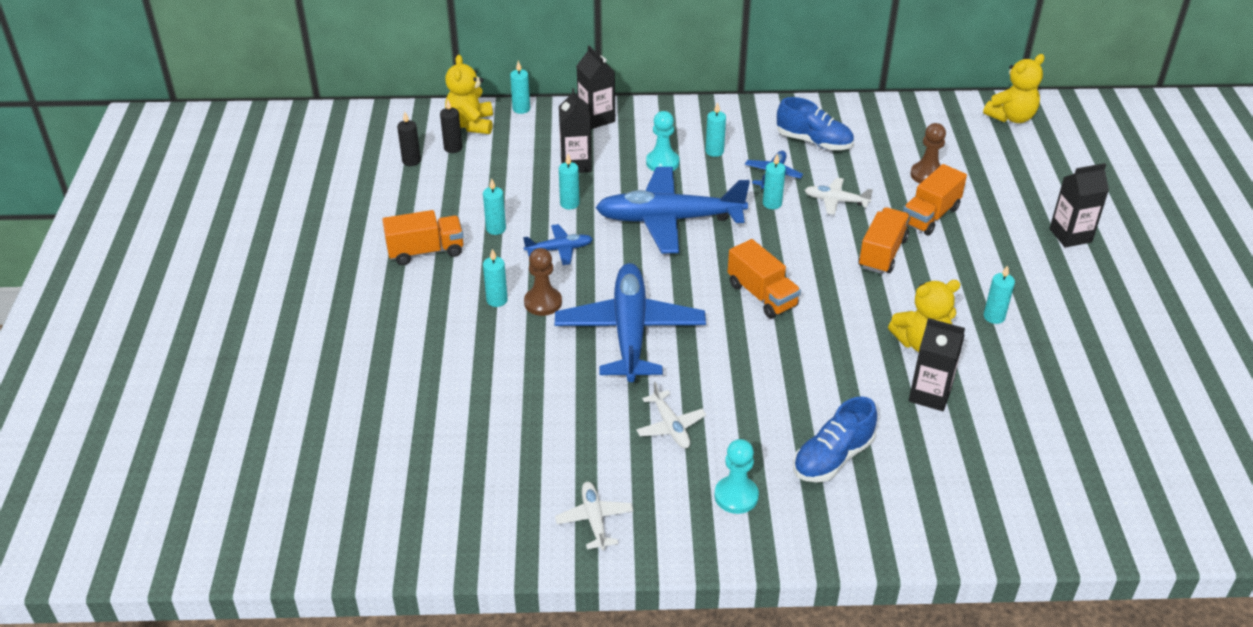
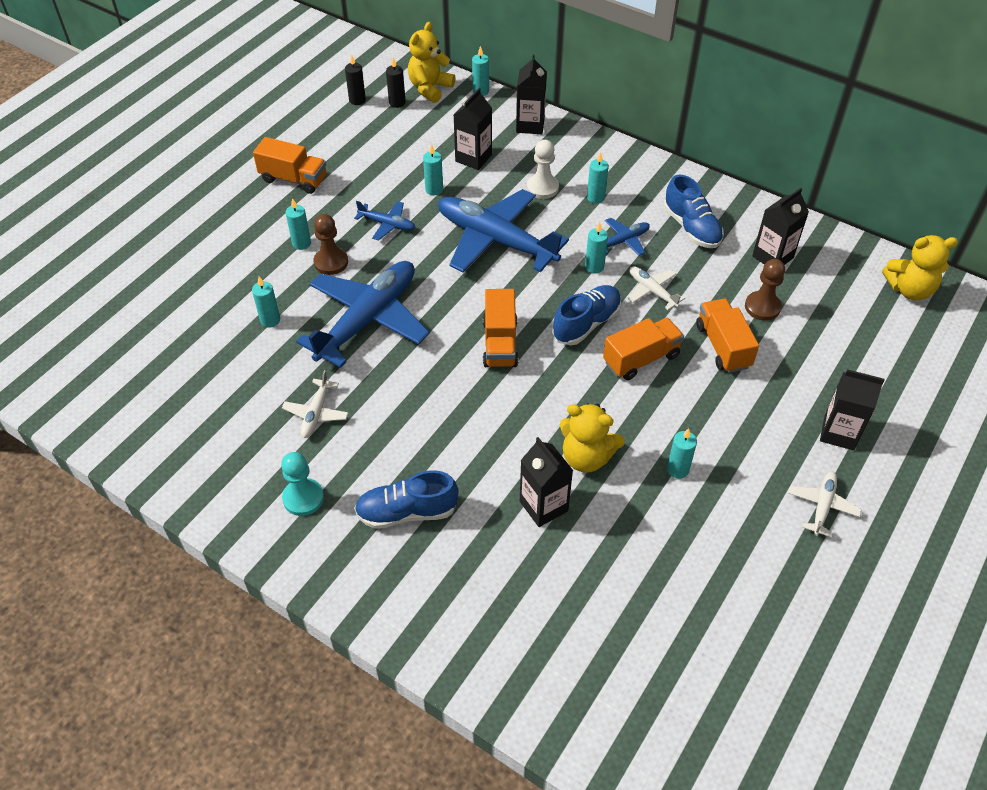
camera: 35 degrees right, 10 degrees up
(496, 229) = (359, 185): turquoise candle -> turquoise candle (270, 320)
(594, 520) = (189, 455): white plane -> white plane (822, 506)
(662, 163) = (542, 188): turquoise pawn -> white pawn
(813, 248) = (586, 324): none -> blue shoe
(895, 136) = (772, 257): none -> black carton
(930, 216) = (723, 346): orange truck -> orange truck turned 90 degrees clockwise

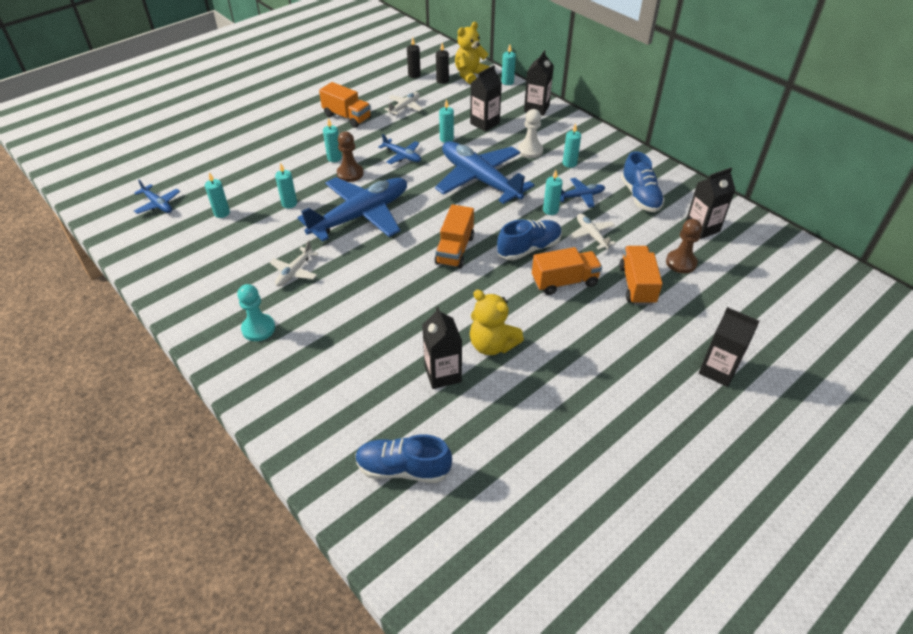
camera: 15 degrees right, 5 degrees down
(96, 355) = (158, 204): none -> blue plane
(407, 512) = (332, 355): blue shoe -> blue shoe (403, 469)
(677, 469) = (565, 370): turquoise candle -> turquoise candle (222, 213)
(822, 506) = (684, 426): white plane -> white plane (405, 107)
(909, 289) = (816, 272): yellow teddy bear -> none

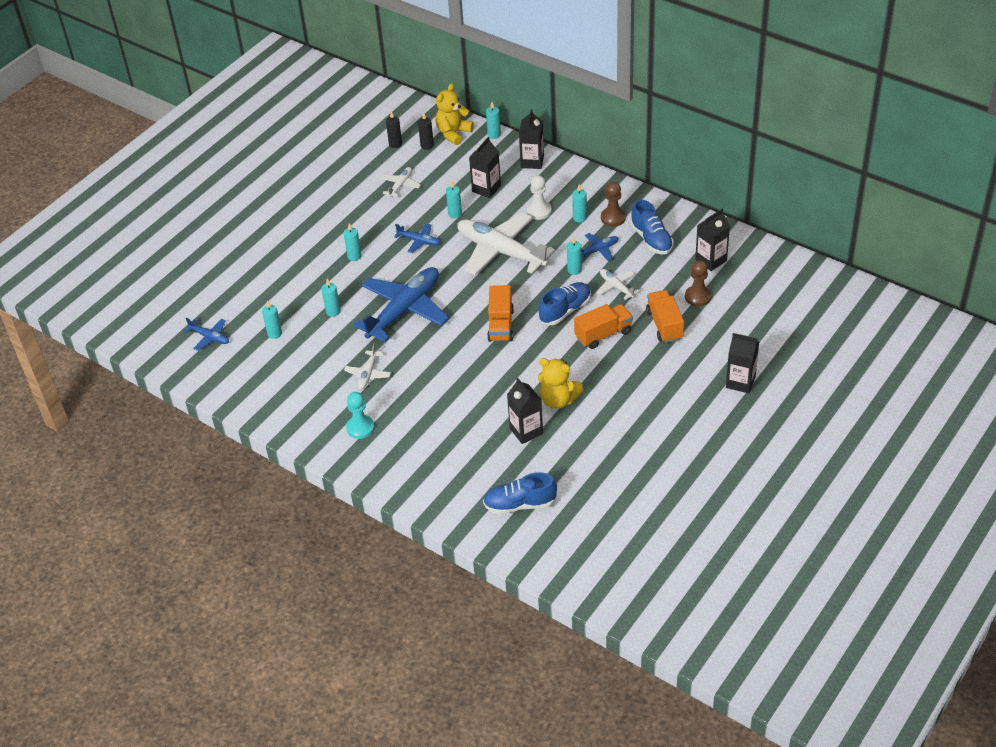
camera: 10 degrees left, 0 degrees up
(347, 117) = (347, 208): orange truck -> none
(350, 173) = (376, 270): brown pawn -> brown pawn (613, 218)
(480, 179) = (501, 251): blue plane -> white plane

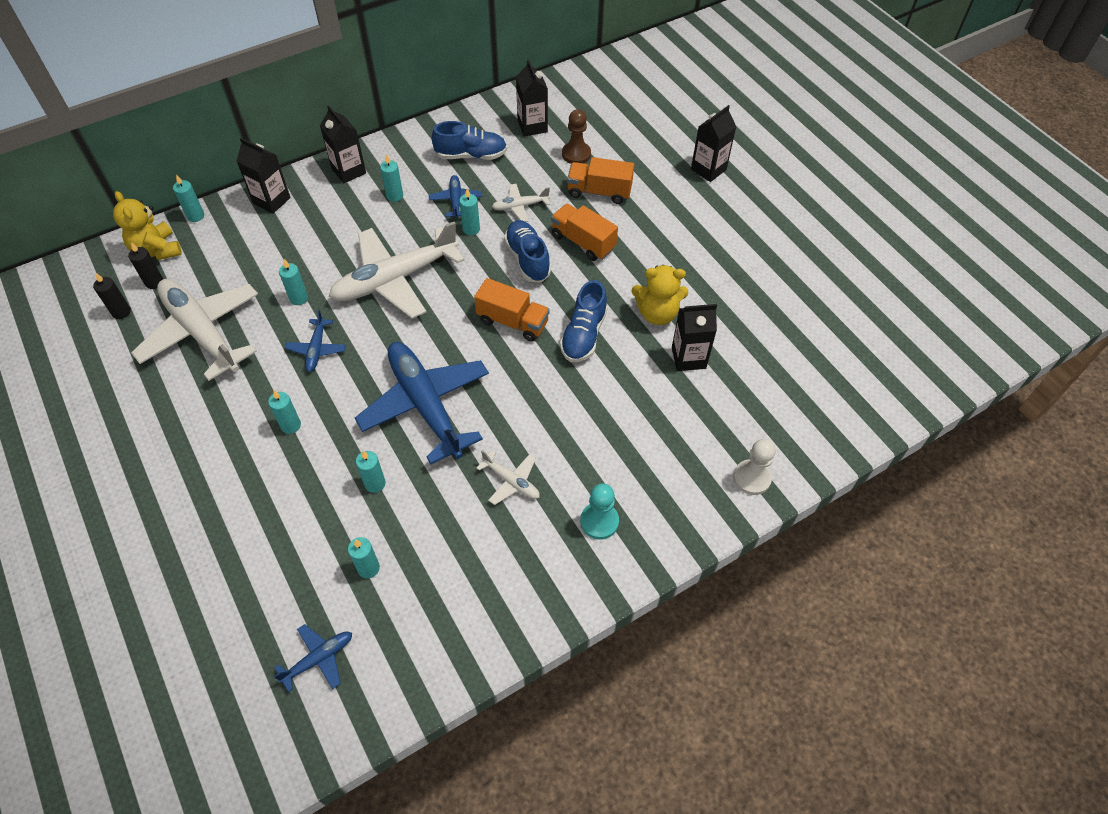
camera: 70 degrees left, 10 degrees up
(400, 185) = (202, 333): white plane -> white plane, size x2.22
(419, 241) = (317, 349): blue plane -> blue plane turned 135 degrees clockwise
(486, 189) = (281, 255): black carton -> black carton (349, 171)
(520, 504) = (794, 402): blue shoe -> blue shoe (583, 335)
(539, 211) = (356, 224): white pawn -> white pawn (752, 478)
(558, 400) = (657, 313): yellow teddy bear -> yellow teddy bear turned 45 degrees clockwise
(603, 334) = (583, 242): orange truck -> orange truck turned 45 degrees counterclockwise
(613, 218) = (416, 171): brown pawn -> none

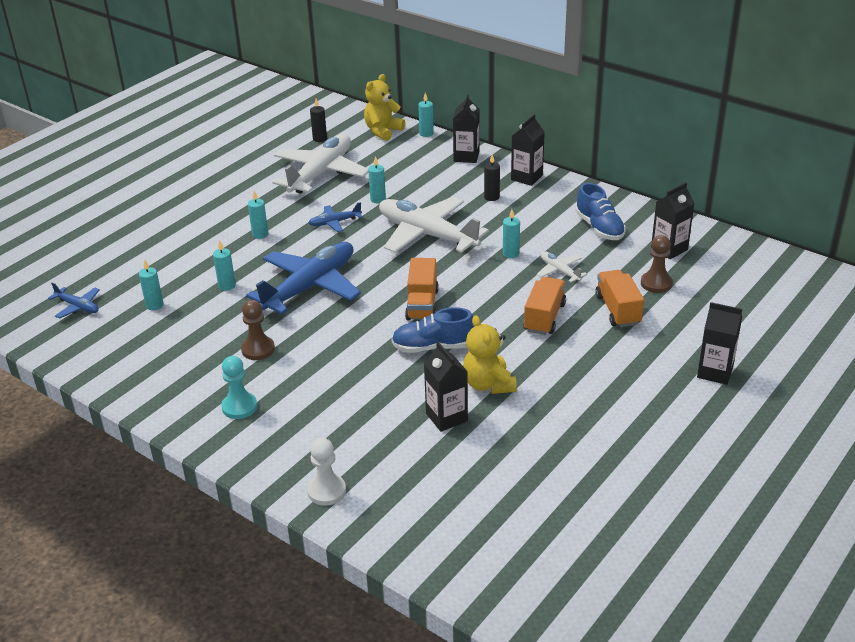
camera: 70 degrees right, 20 degrees down
(154, 282) = (353, 140): black candle -> black candle (491, 197)
(394, 196) = (517, 206): turquoise candle -> none
(456, 200) = (537, 236): blue plane -> none
(511, 481) = (258, 349): white plane -> brown pawn
(527, 259) = (499, 292): blue shoe -> none

